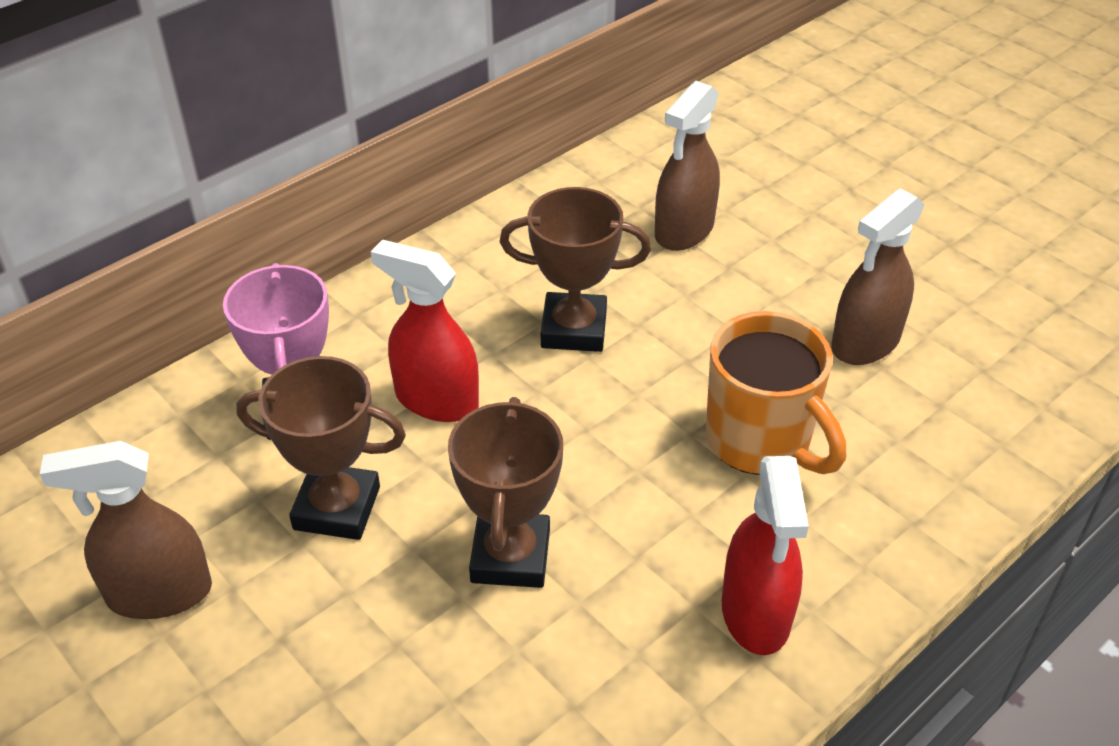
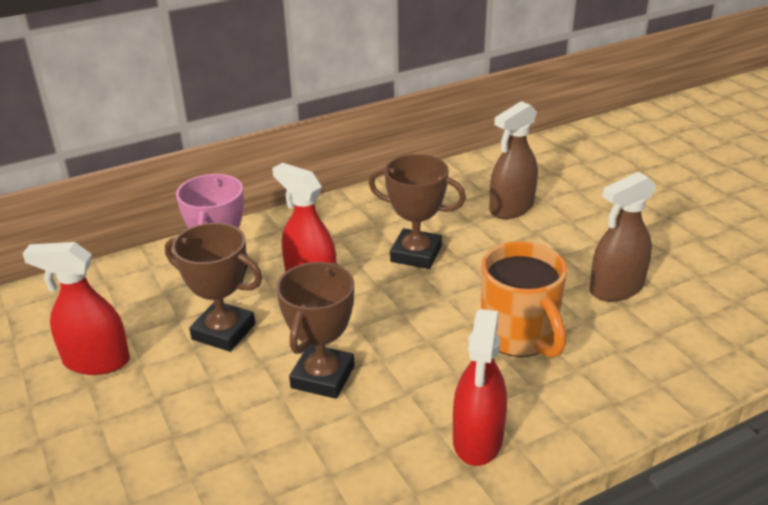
camera: 15 degrees right, 10 degrees down
(159, 593) = (96, 361): brown spray bottle -> red spray bottle

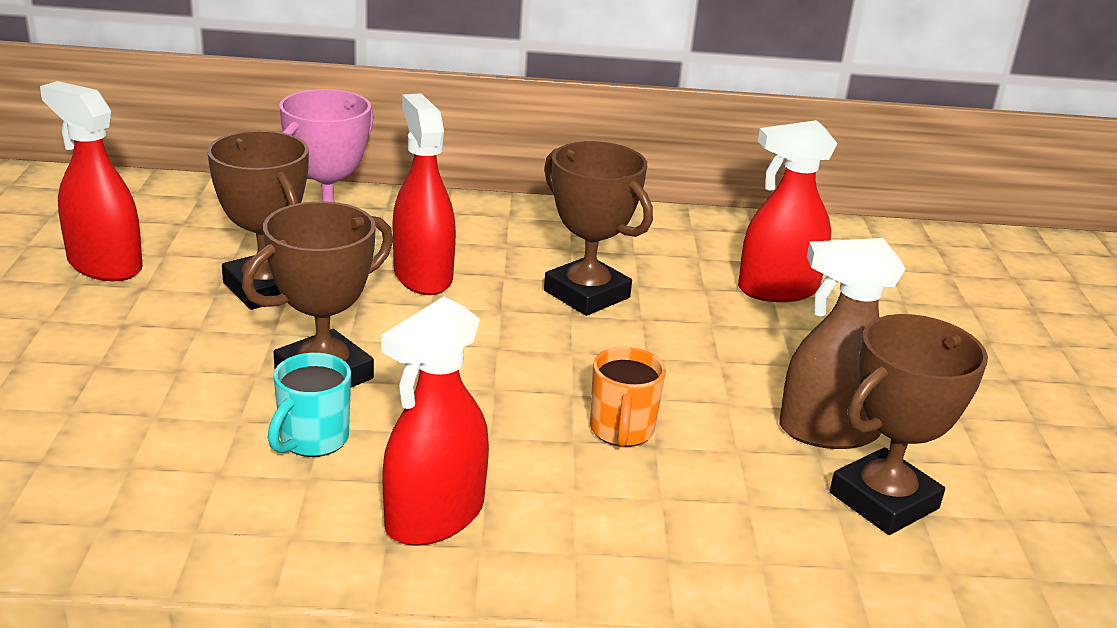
camera: 25 degrees right, 5 degrees down
(362, 424) = (312, 440): none -> turquoise mug
(511, 208) = (777, 290): brown spray bottle -> red spray bottle
(519, 337) = (621, 431): orange mug -> orange mug, size x0.56
(677, 318) = (884, 501): none -> brown trophy

